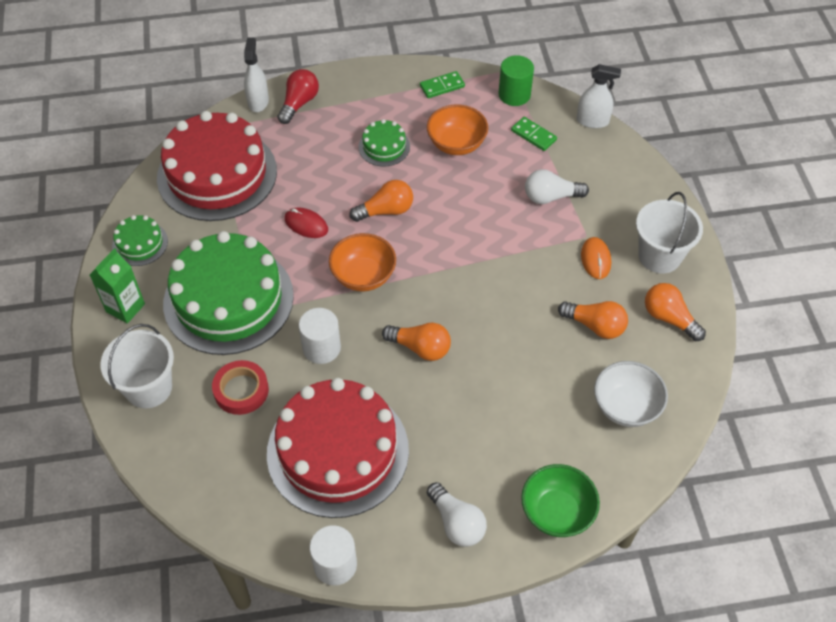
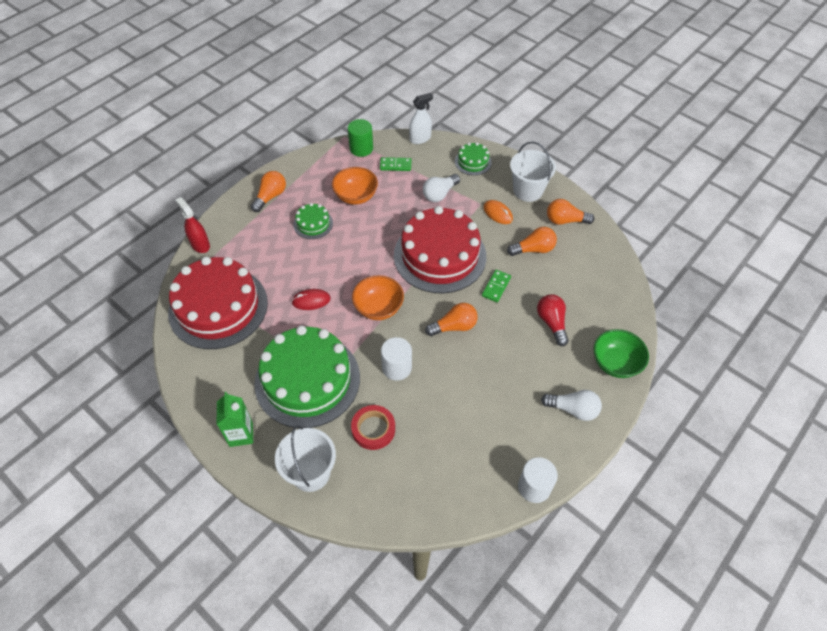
camera: 40 degrees left, 0 degrees up
(140, 243) = (208, 386): green cake -> green cake (473, 162)
(258, 101) = (200, 245): white spray bottle -> red spray bottle
(299, 103) = (230, 230): red light bulb -> red light bulb (552, 323)
(337, 451) = (468, 421): red cake -> red cake (440, 255)
(386, 211) = (353, 261): orange light bulb -> orange light bulb (270, 197)
(442, 86) = (313, 168): green domino -> green domino (496, 287)
(626, 406) = (591, 282): white bowl -> none

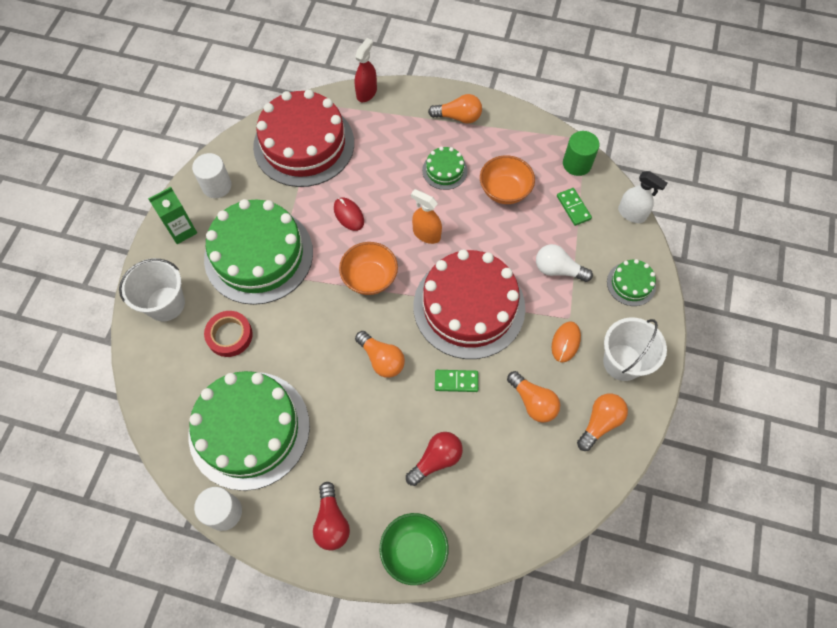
camera: 65 degrees right, 10 degrees up
(362, 257) = (426, 234): none -> orange spray bottle
(397, 367) = (306, 326): white cylinder -> white cylinder (216, 186)
(469, 443) = (249, 429): none -> green cake
(565, 220) = (600, 423): orange light bulb -> orange light bulb turned 60 degrees clockwise
(573, 409) = (331, 522): white light bulb -> red light bulb

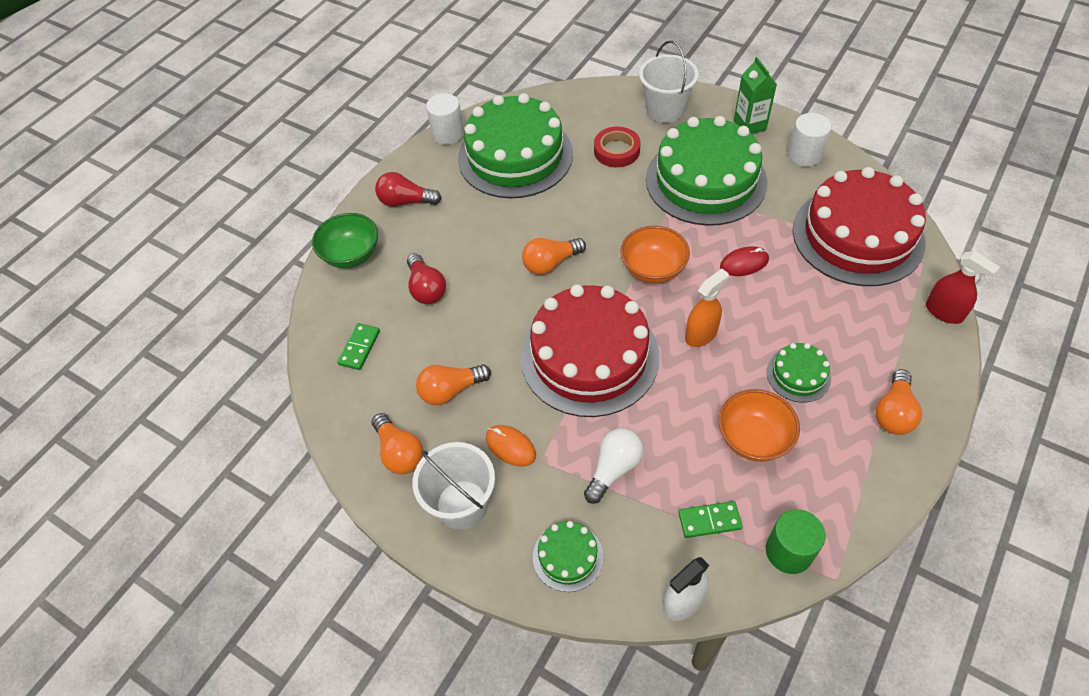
camera: 110 degrees right, 10 degrees down
(456, 381) = (502, 323): green domino -> green domino (359, 348)

